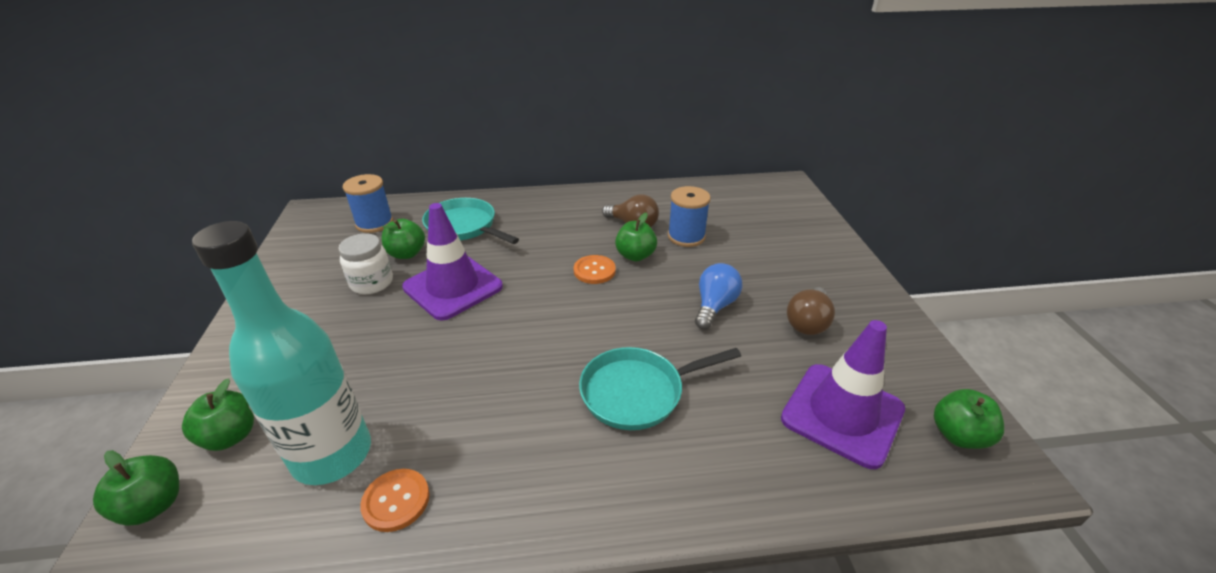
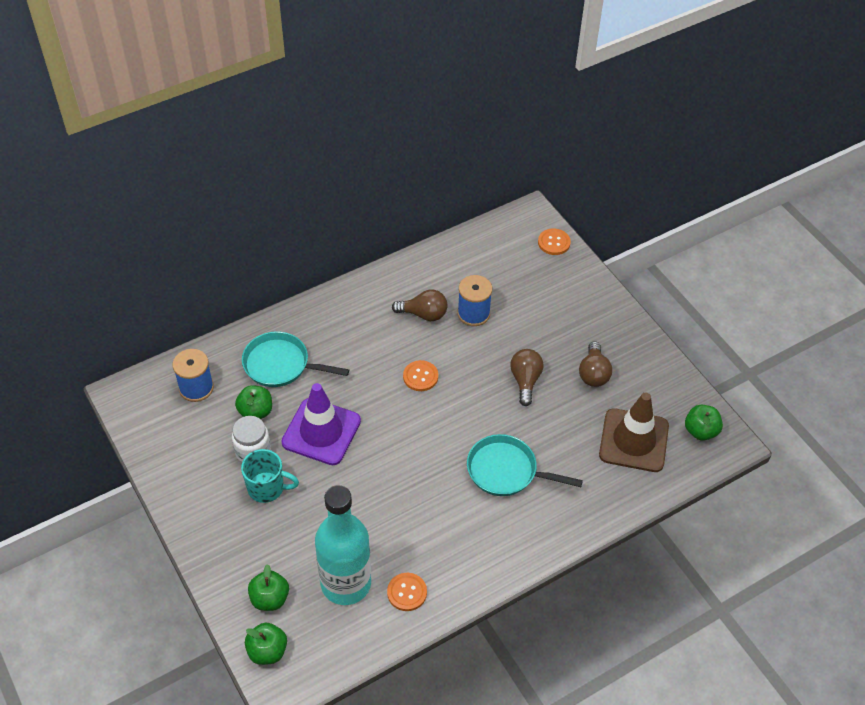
camera: 25 degrees left, 15 degrees up
(351, 319) = (267, 488): none -> turquoise mug
(635, 255) = (443, 349): green apple -> none
(638, 392) = (506, 471): turquoise pan -> turquoise pan turned 60 degrees clockwise
(714, 306) = (525, 381): blue light bulb -> brown light bulb
(803, 206) = (554, 242): none -> orange button
(842, 414) = (634, 440): purple traffic cone -> brown traffic cone

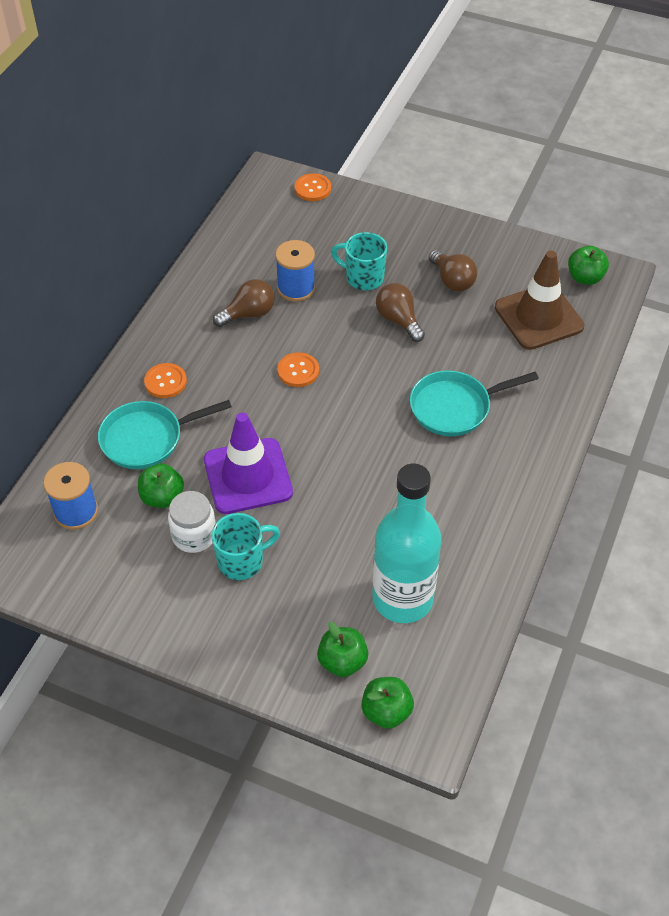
camera: 35 degrees left, 0 degrees up
(407, 592) = (466, 569): orange button -> orange button (165, 382)
(529, 333) = (363, 277): none -> turquoise mug

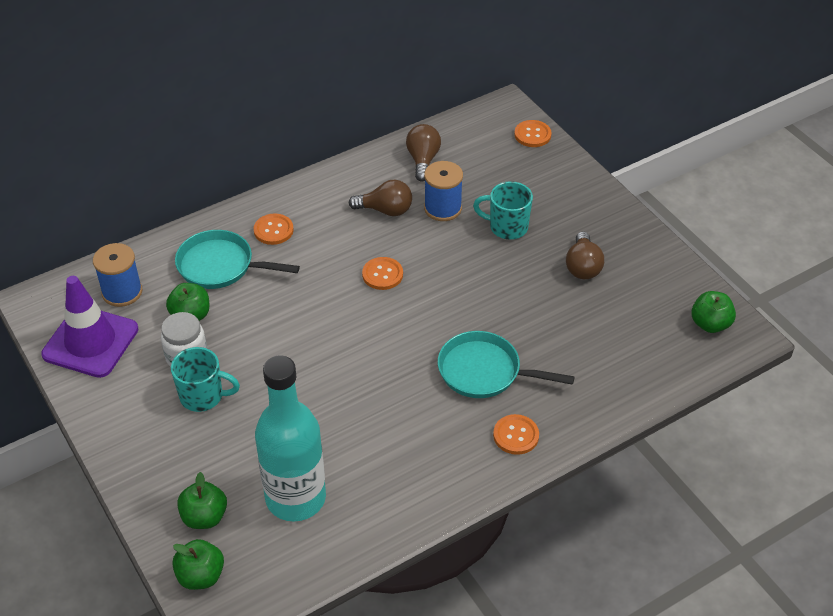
camera: 35 degrees right, 5 degrees down
(248, 476) = (267, 335): purple traffic cone -> purple traffic cone (90, 342)
(363, 277) = (507, 227): turquoise mug -> turquoise mug turned 45 degrees counterclockwise
(398, 320) = (504, 276): brown light bulb -> brown light bulb (423, 160)
(525, 445) = (516, 435): none -> orange button
(538, 317) = (632, 336): brown traffic cone -> none

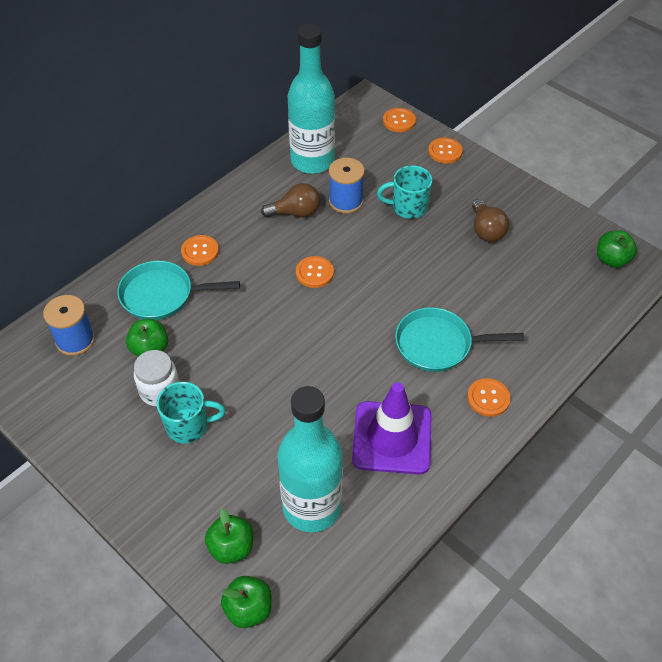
camera: 15 degrees left, 5 degrees up
(90, 342) = (60, 396): purple traffic cone -> purple traffic cone (392, 438)
(423, 160) = (312, 161): brown light bulb -> turquoise bottle
(570, 176) = (445, 151): none -> orange button

